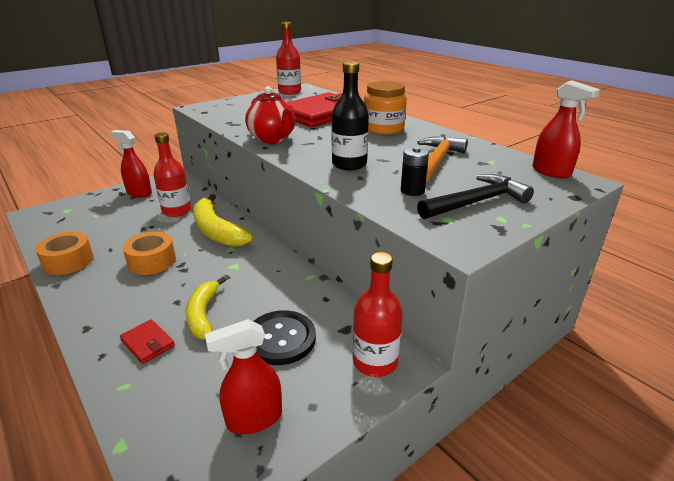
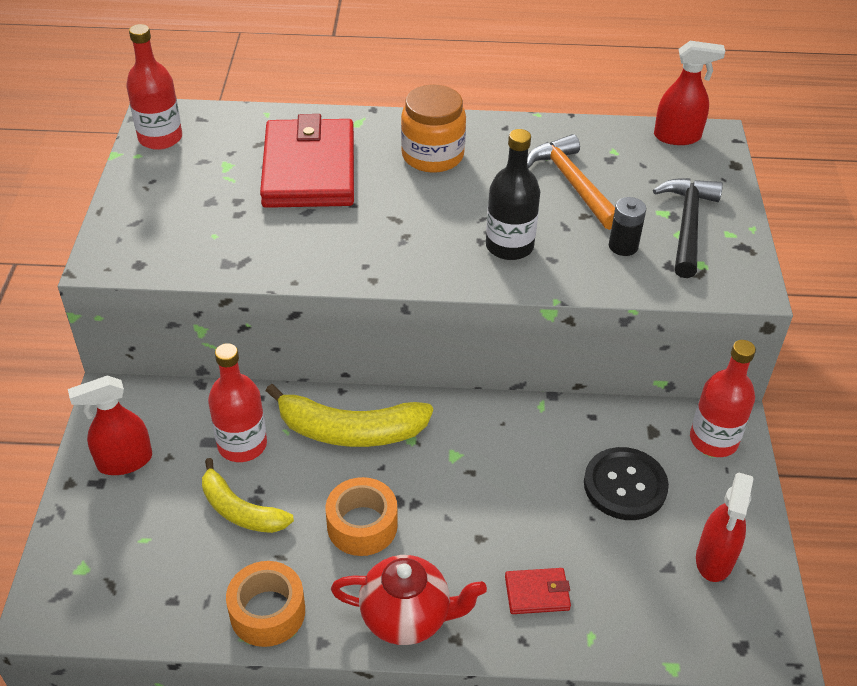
camera: 50 degrees left, 15 degrees up
(203, 315) = (528, 526): yellow banana -> yellow banana (240, 510)
(272, 139) = (351, 259): red teapot -> red teapot (407, 617)

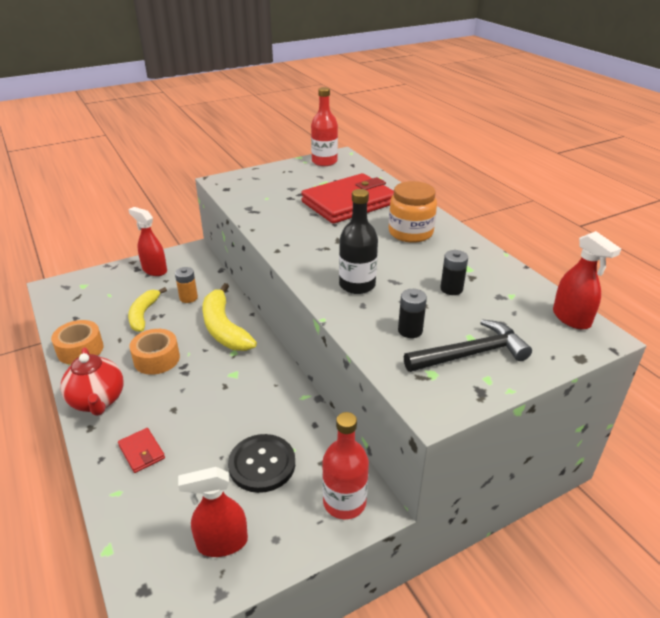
camera: 60 degrees right, 10 degrees down
(242, 444) = (188, 298): red bottle -> orange battery
(572, 183) = (451, 289): orange hammer -> black battery

